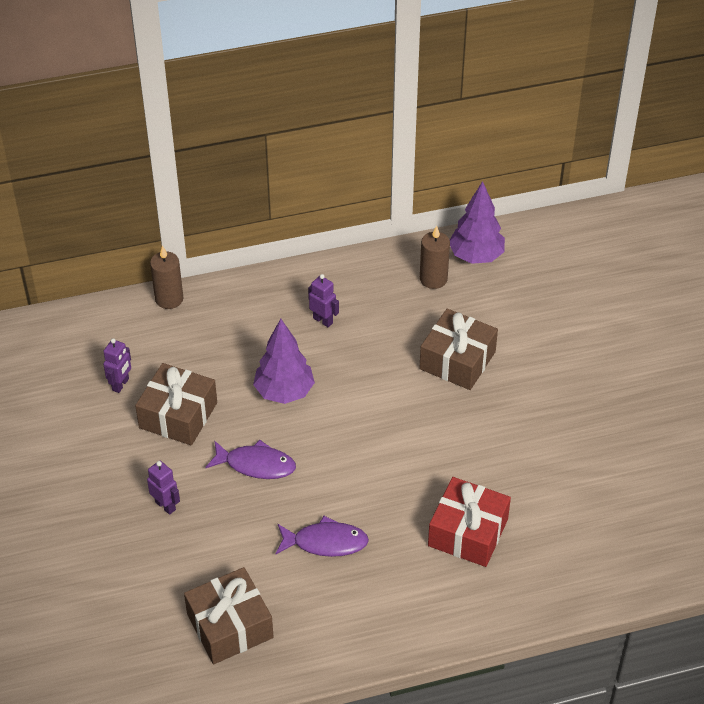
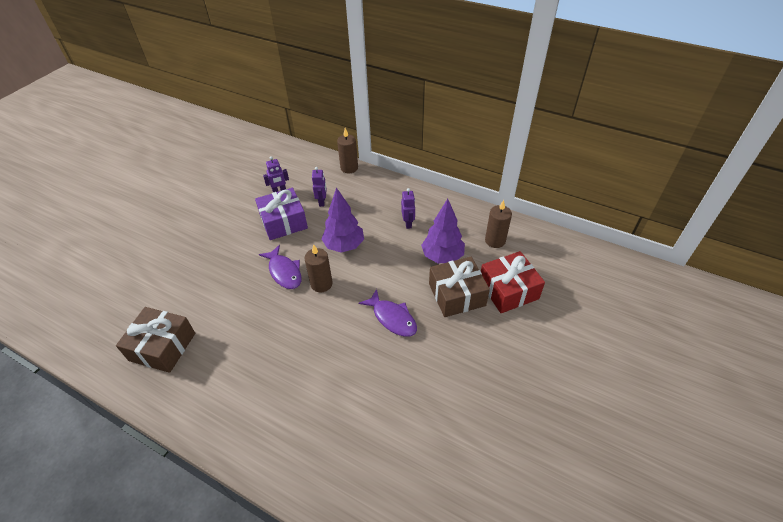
camera: 45 degrees right, 0 degrees up
(165, 505) = (221, 260): purple robot -> purple robot (322, 202)
(178, 415) = (283, 222): brown gift -> purple gift
(312, 447) = (321, 284): none -> brown candle
(326, 542) = (262, 341): purple fish -> purple fish (392, 318)
(468, 532) = (340, 404): red gift -> red gift (508, 290)
(476, 256) = (535, 244): purple tree -> purple tree (442, 256)

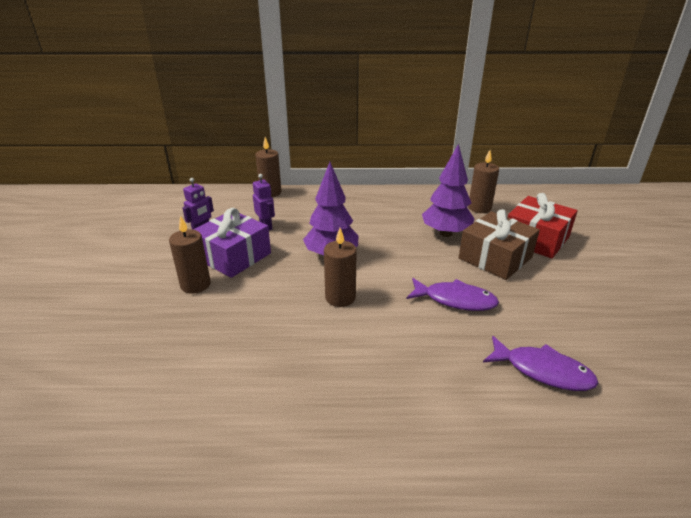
camera: 30 degrees left, 15 degrees down
(162, 346) = (161, 460): brown gift -> none
(247, 238) = (195, 285): none -> brown candle
(284, 272) = (280, 302): purple fish -> purple fish (543, 371)
(408, 223) = (382, 218): purple robot -> none

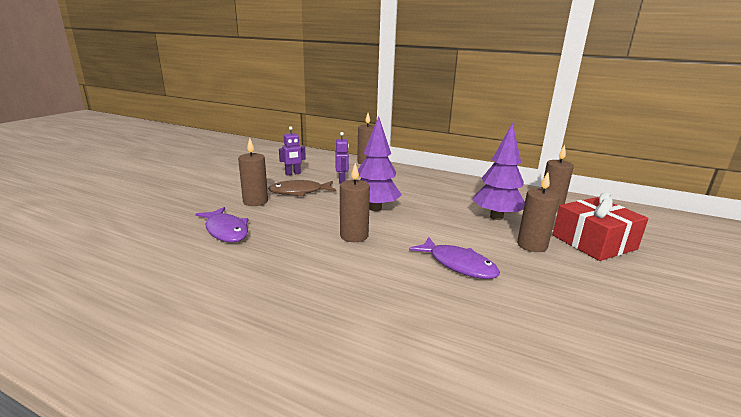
camera: 25 degrees right, 10 degrees down
(233, 256) = (299, 192): purple gift -> brown fish
(495, 258) = (532, 245): brown gift -> brown candle
(543, 371) = (500, 345): purple fish -> purple fish (226, 231)

